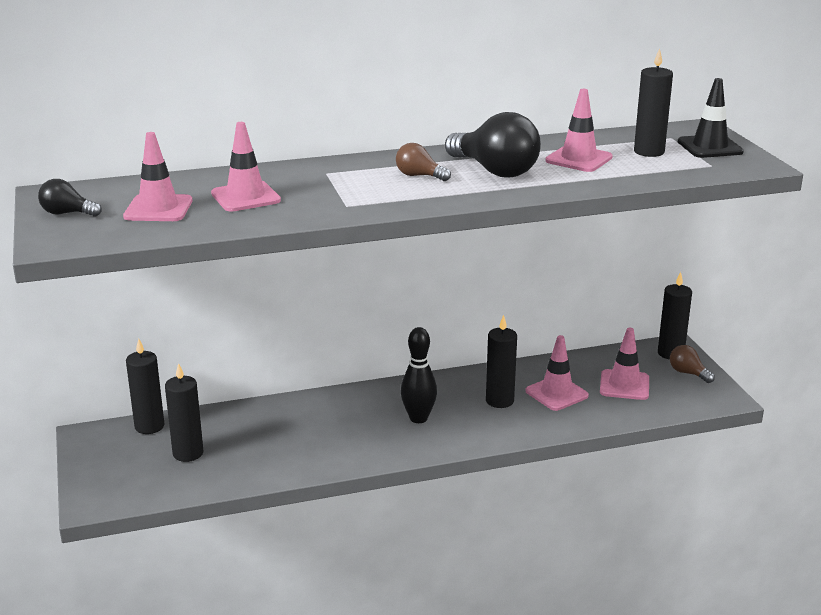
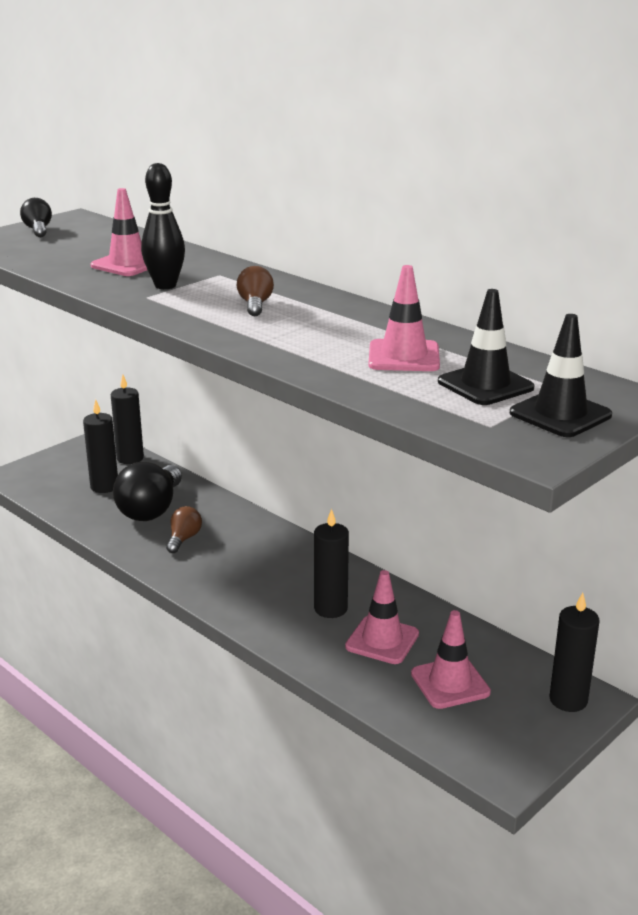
camera: 60 degrees right, 0 degrees up
(158, 209) = (73, 248): pink traffic cone -> none
(418, 418) = (253, 572): black bowling pin -> black bowling pin (165, 285)
(495, 171) = (311, 329): black light bulb -> black light bulb (151, 509)
(649, 152) = (485, 385): black candle -> black traffic cone
(688, 373) = (534, 726): brown light bulb -> brown light bulb (184, 539)

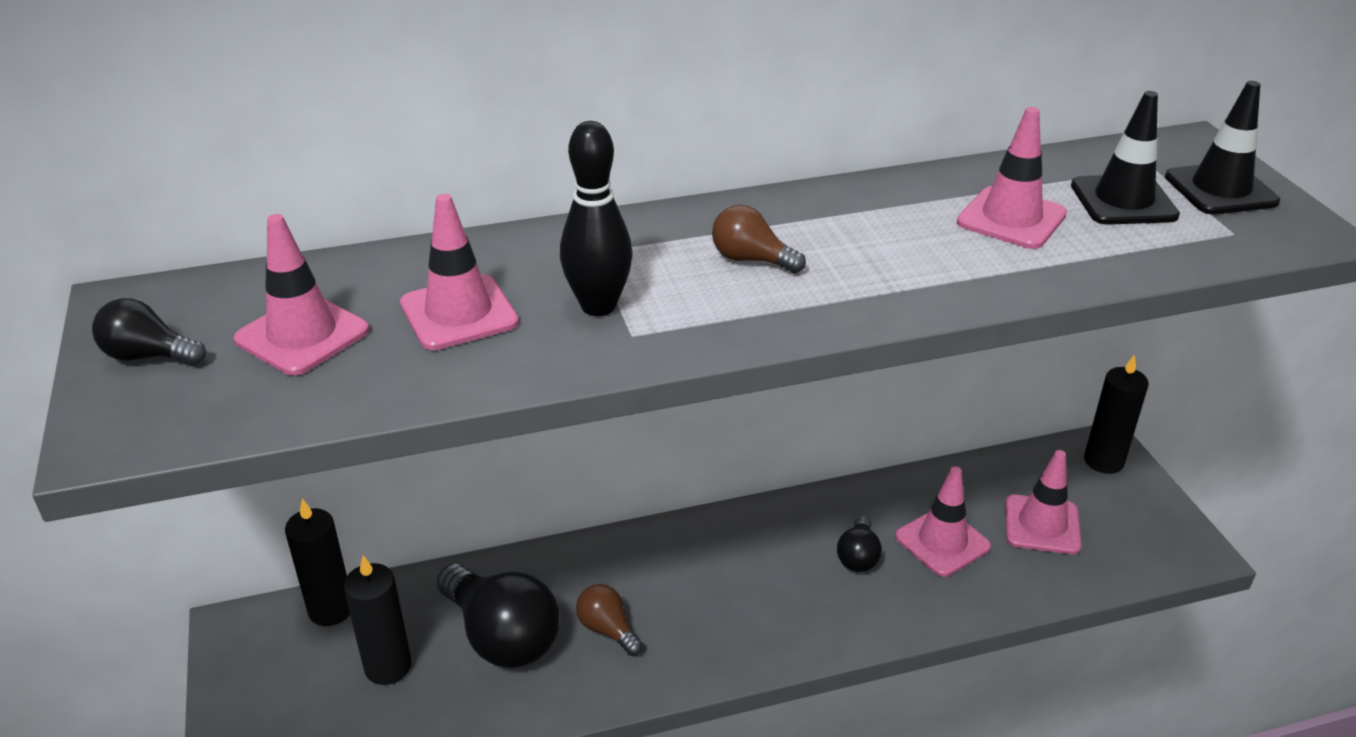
camera: 60 degrees left, 10 degrees up
(79, 246) = (302, 335): none -> pink traffic cone
(330, 608) = (858, 557): black candle -> black light bulb

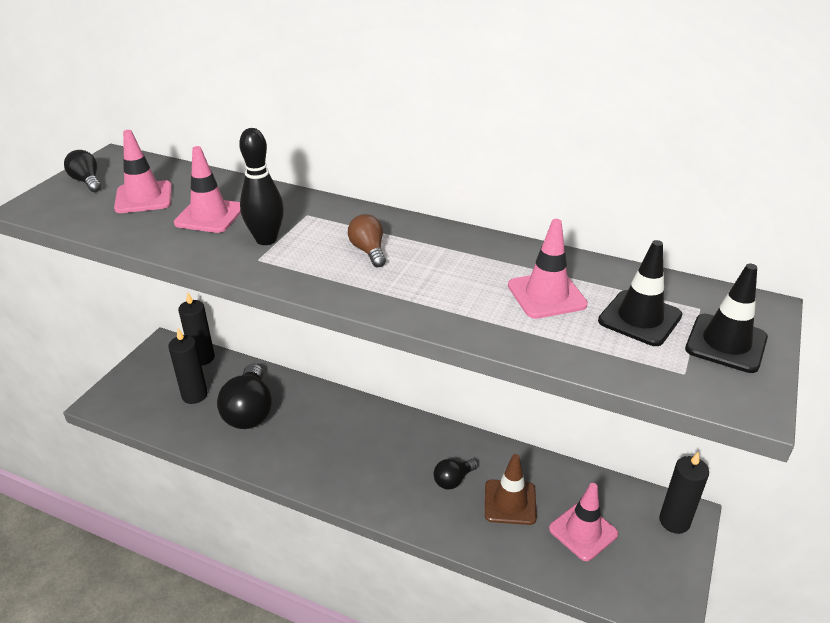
camera: 40 degrees right, 0 degrees up
(607, 629) = (294, 437): brown light bulb -> none
(942, 542) = (510, 502): pink traffic cone -> brown traffic cone

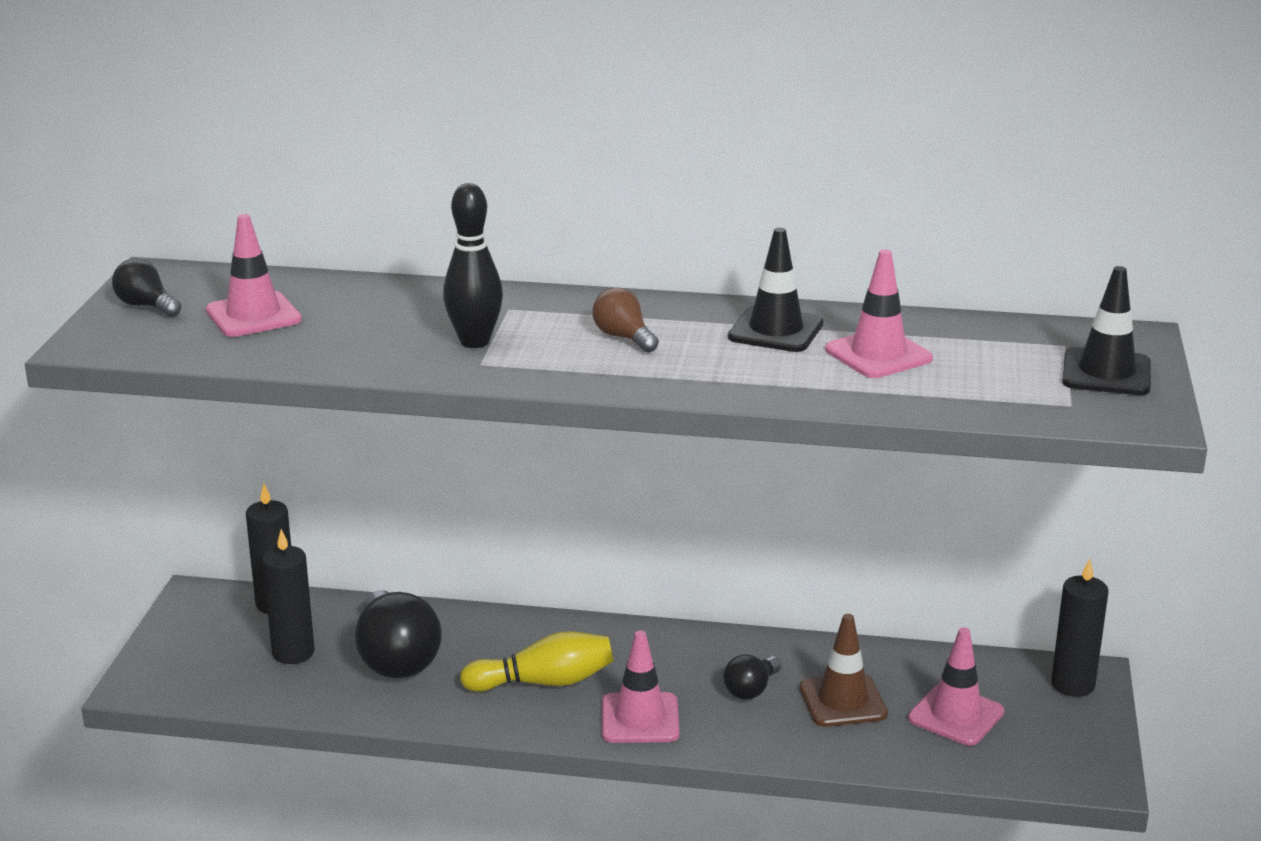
camera: 15 degrees left, 10 degrees down
(209, 216) = (371, 325): pink traffic cone -> pink traffic cone (640, 719)
(327, 447) = (544, 682): none -> yellow bowling pin
(640, 318) = (999, 363): black traffic cone -> black traffic cone (776, 330)

